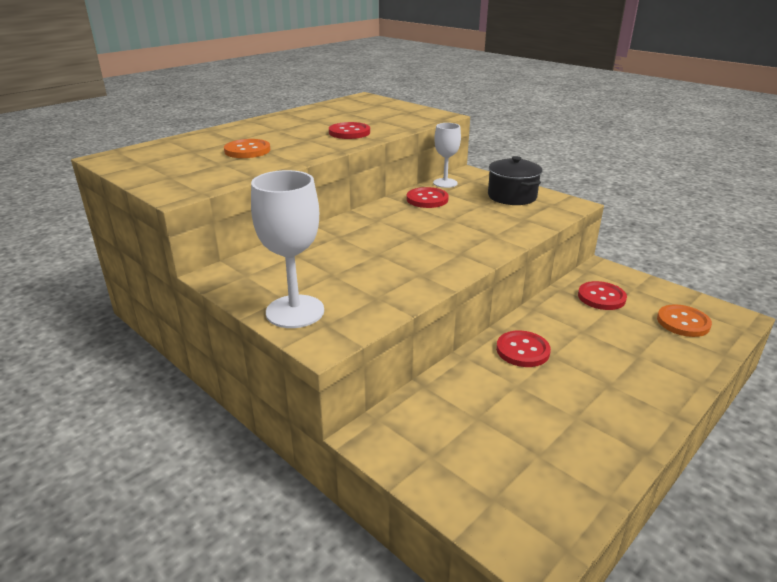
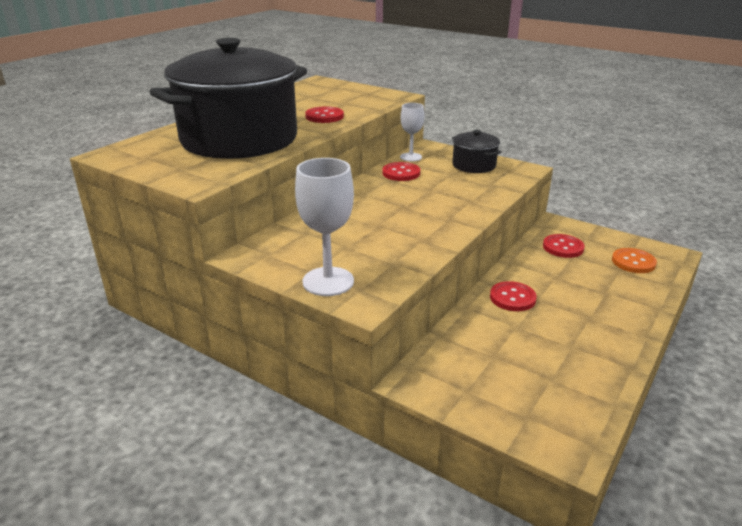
camera: 10 degrees left, 0 degrees up
(247, 150) = (239, 139): orange button -> black pot

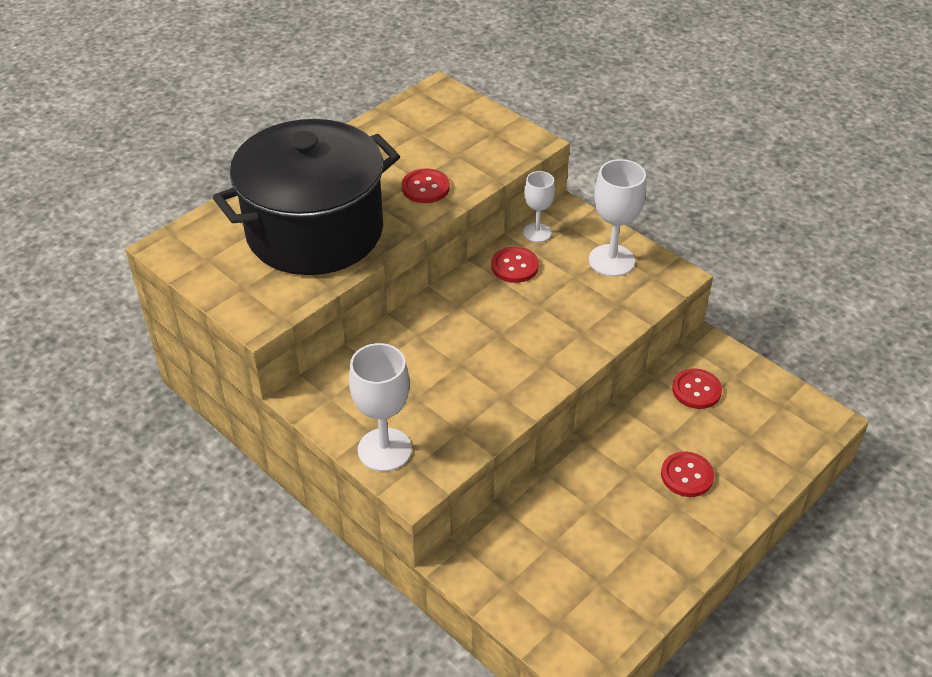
camera: 10 degrees right, 15 degrees up
(474, 165) = (611, 260): black pot -> white goblet
(512, 298) = (602, 465): red button -> red button (687, 475)
(633, 262) = (771, 427): orange button -> none

